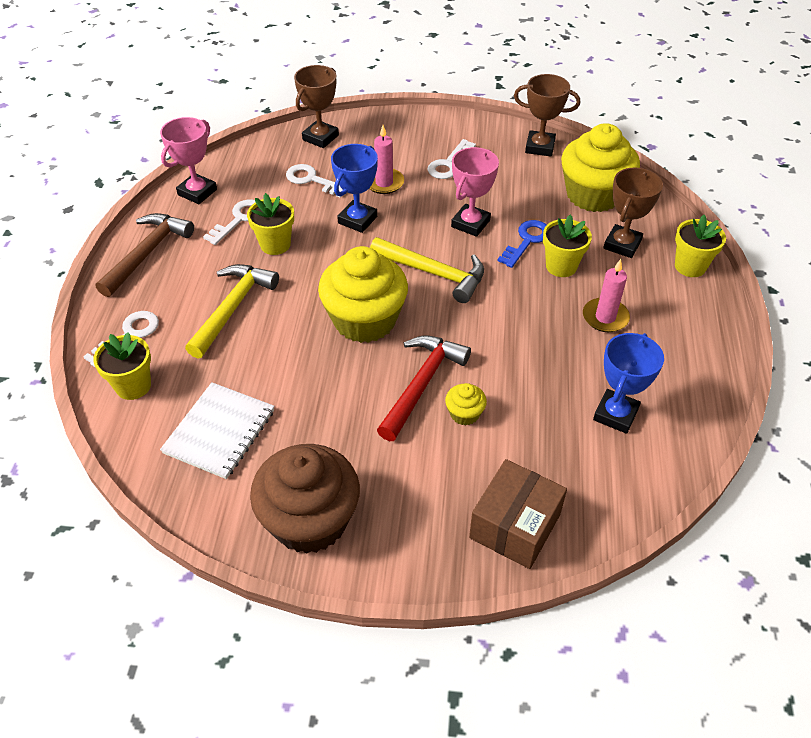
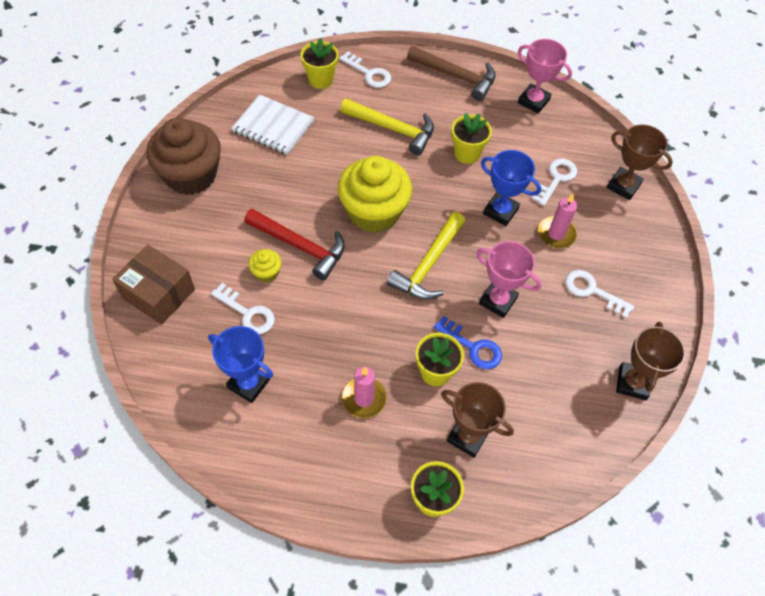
camera: 90 degrees right, 10 degrees up
(239, 219) = (498, 129): white key -> white key (247, 313)
(593, 195) = (549, 424): yellow cupcake -> none

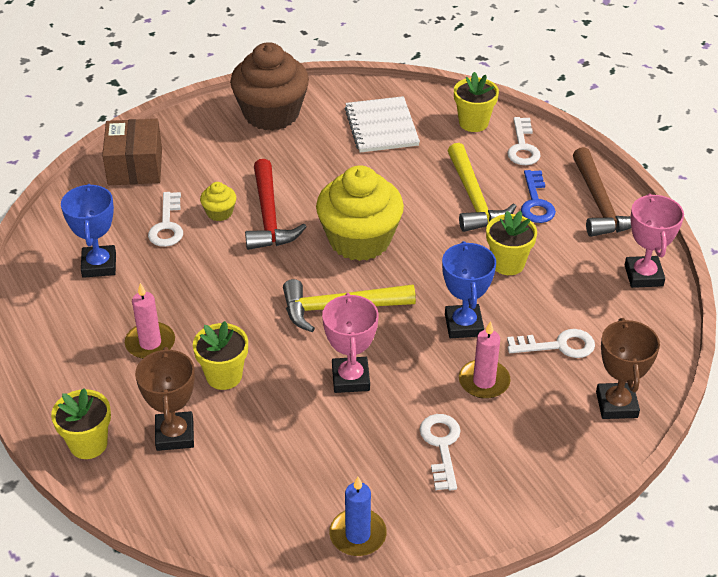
camera: 55 degrees right, 15 degrees down
(472, 347) = (278, 387): blue key -> blue key (536, 202)
(632, 383) = (358, 535): brown trophy -> blue candle

